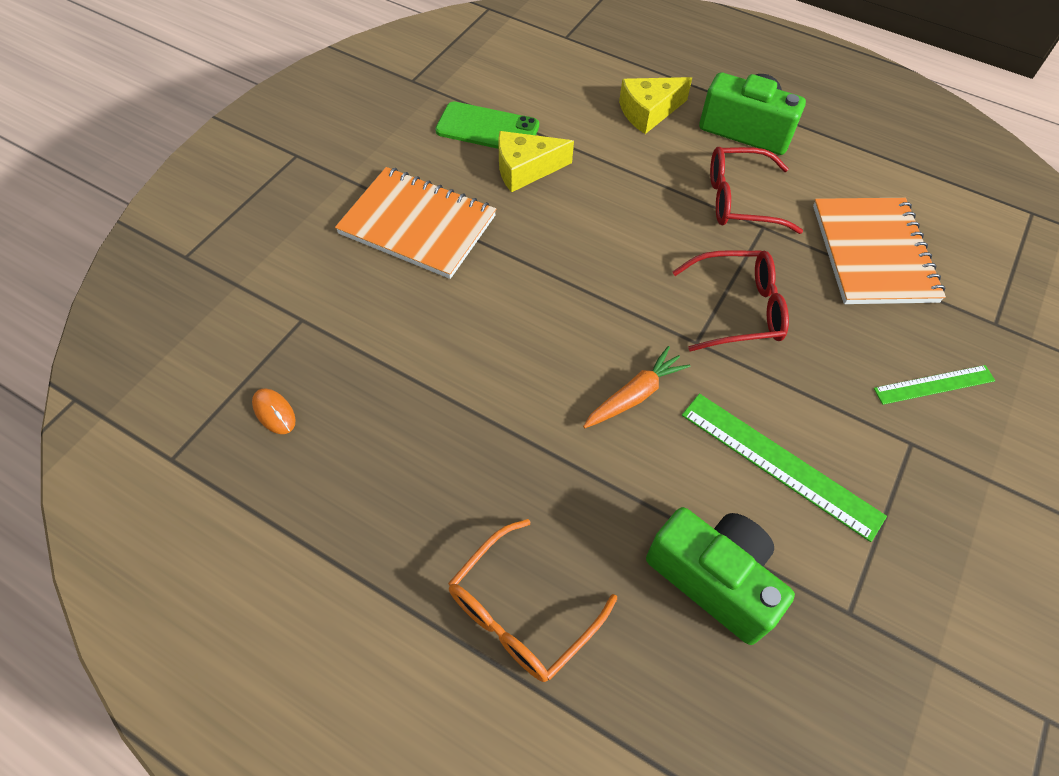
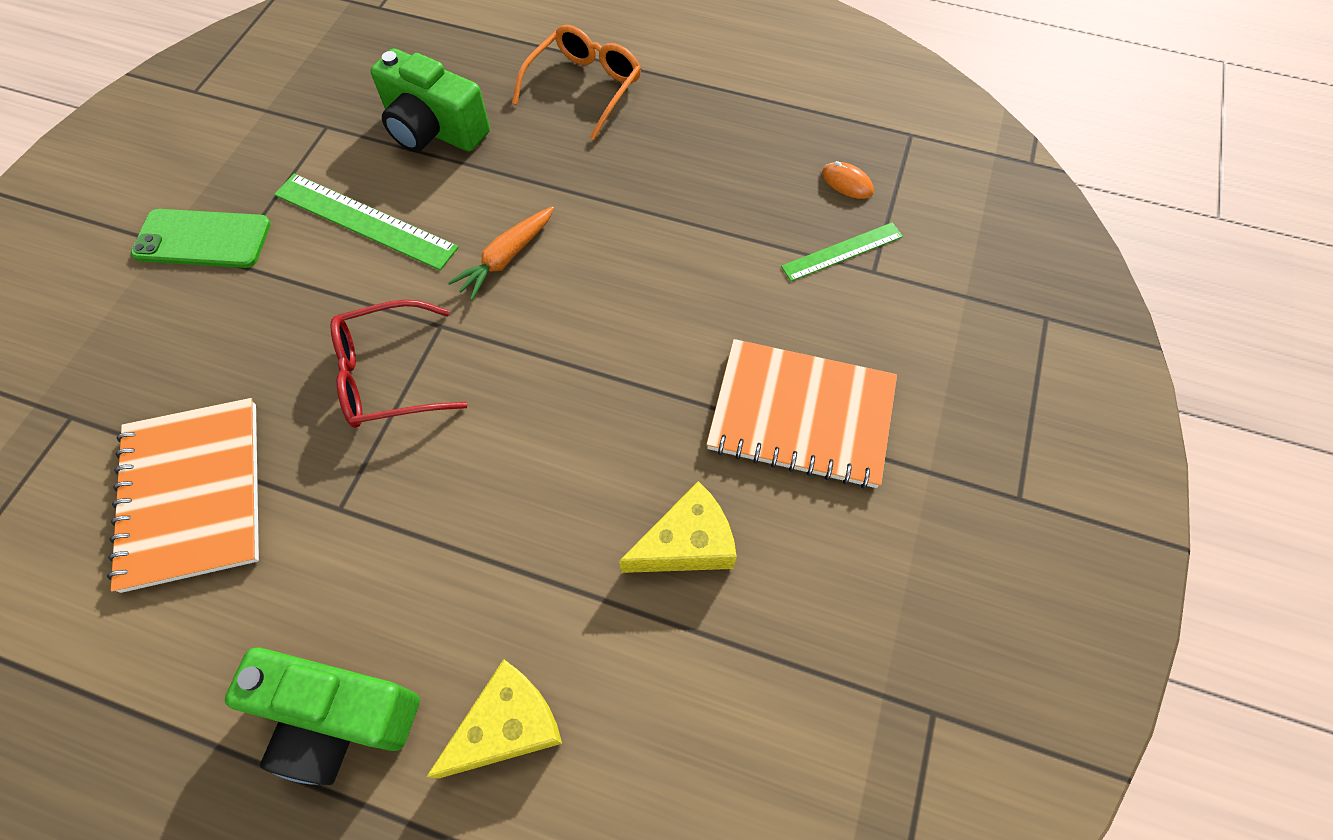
camera: 170 degrees right, 5 degrees up
(487, 128) = (767, 619): green phone -> green phone (203, 239)
(740, 200) = (366, 552): red glasses -> none
(934, 384) = (180, 326): green ruler -> green ruler (842, 251)

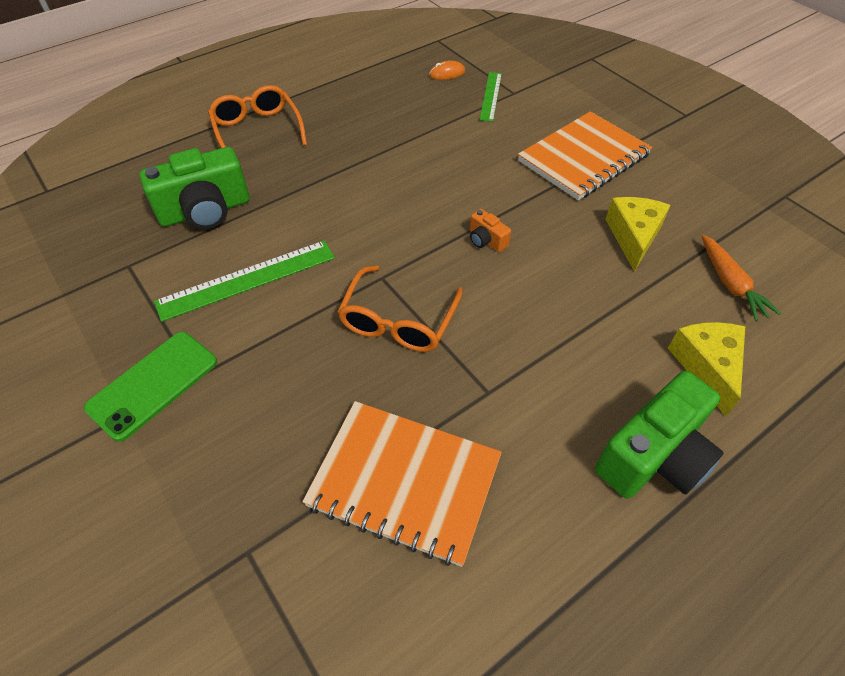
camera: 55 degrees left, 10 degrees down
(388, 375) = (398, 321): red glasses -> orange glasses
(506, 258) = (358, 223): orange carrot -> orange carrot (730, 283)
(564, 389) = (486, 240): none -> orange camera

